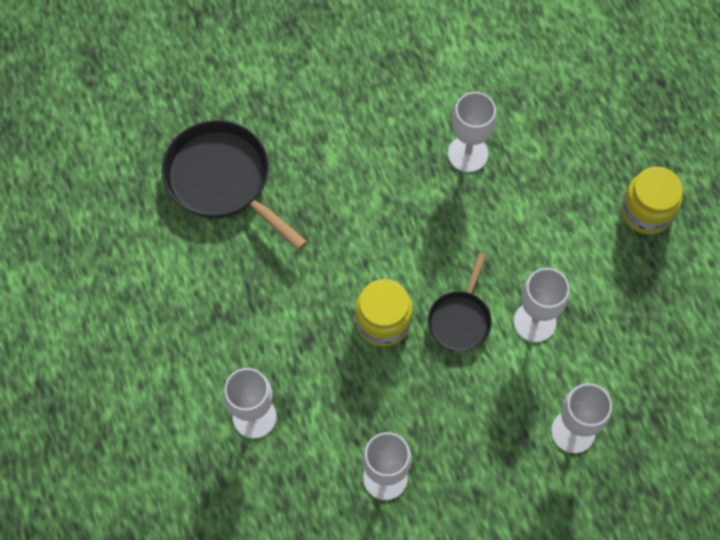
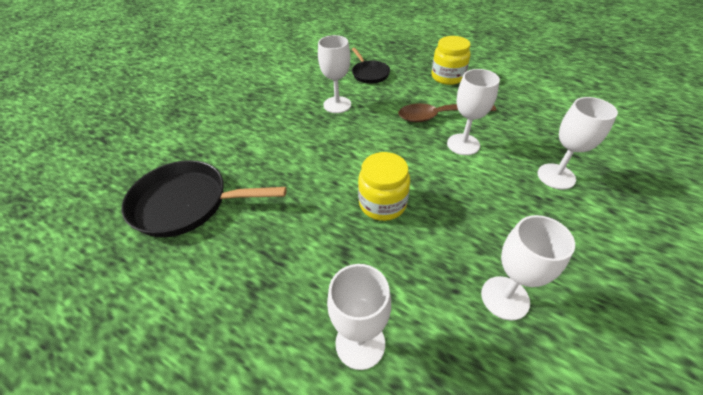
camera: 40 degrees left, 20 degrees down
(460, 319) = (425, 170): black pan -> black pan (369, 73)
(558, 264) = (439, 116): none -> brown spoon

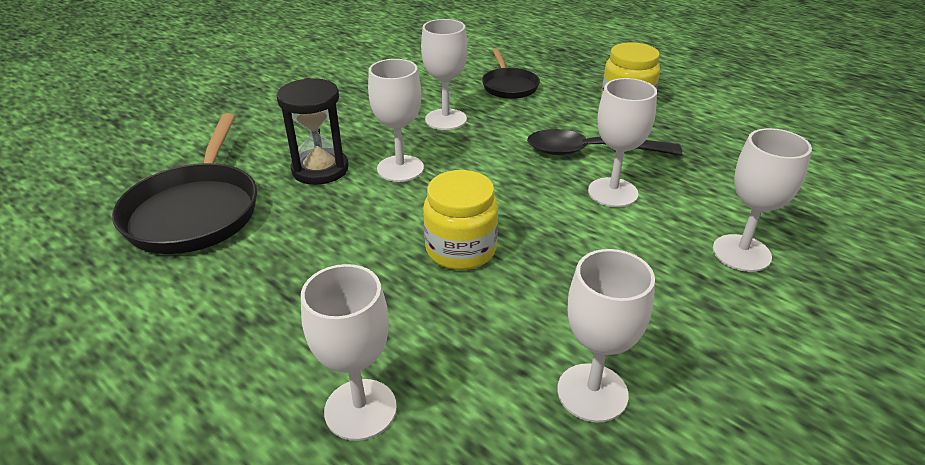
camera: 10 degrees right, 10 degrees down
(188, 203) = (195, 210): black pan -> black pan turned 105 degrees counterclockwise
(265, 156) = (320, 169): none -> black hourglass
(320, 147) = (400, 168): none -> white goblet
(439, 116) = (591, 152): brown spoon -> black spoon

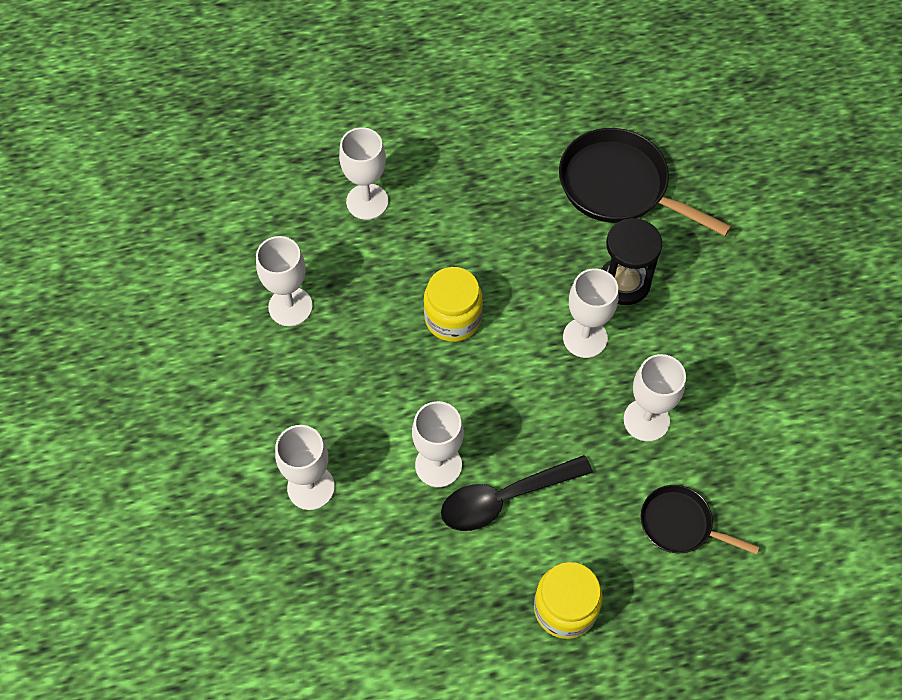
camera: 125 degrees right, 25 degrees up
(591, 152) = (505, 498): black spoon -> black spoon turned 150 degrees counterclockwise

